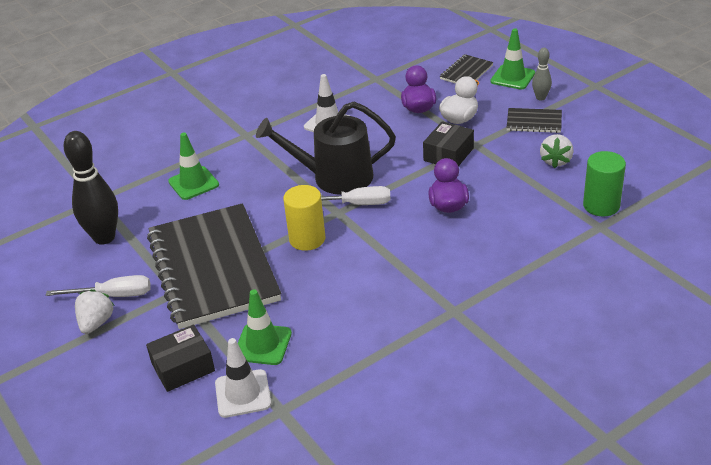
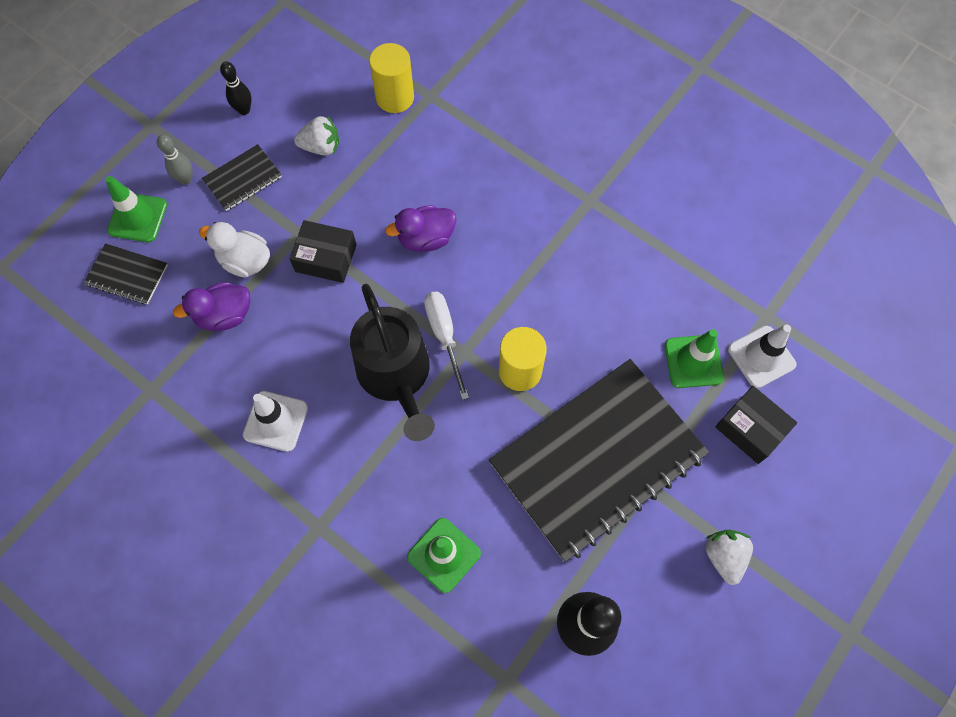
camera: 110 degrees left, 30 degrees up
(96, 323) = (724, 556): white strawberry -> white strawberry turned 90 degrees clockwise
(113, 295) = (676, 558): white screwdriver -> none
(534, 122) = (243, 179): black notebook -> black notebook turned 60 degrees clockwise
(601, 205) = (395, 97): green cylinder -> yellow cylinder
(602, 126) = (244, 110): none -> black bowling pin

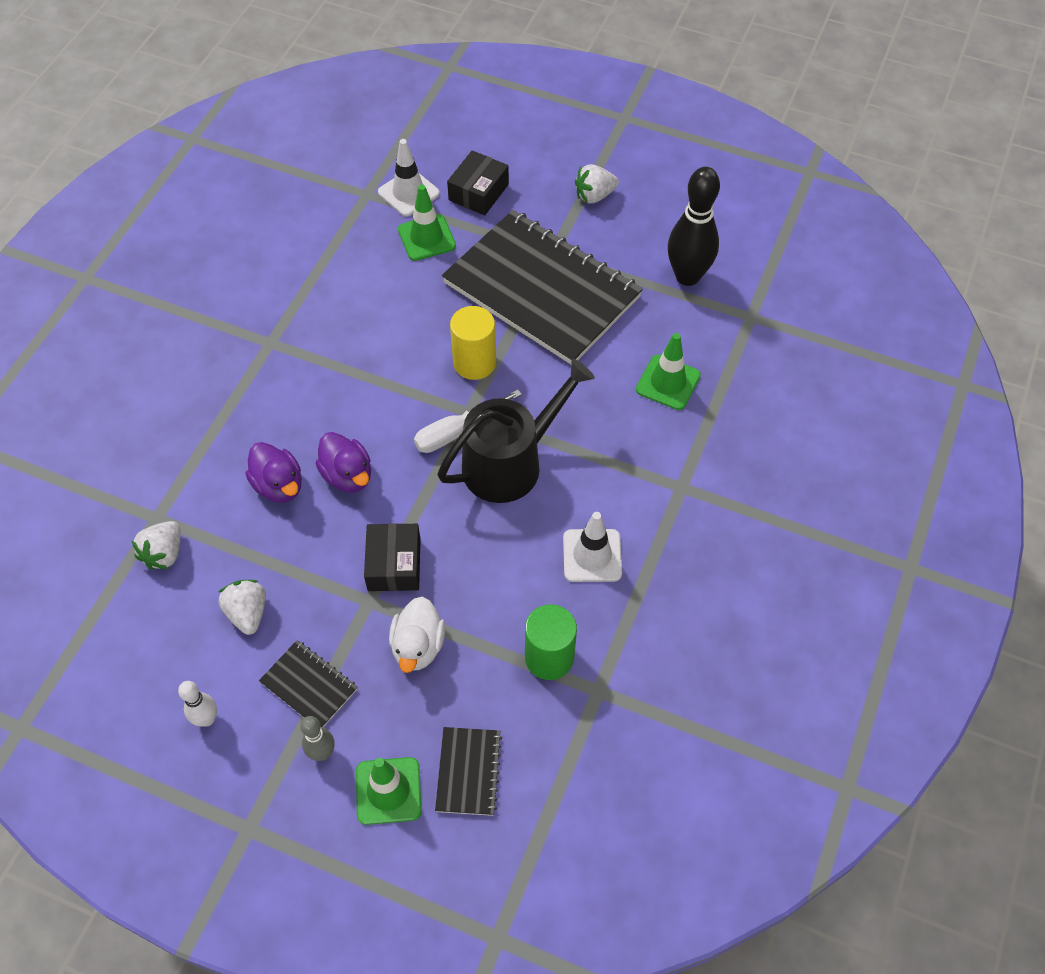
camera: 105 degrees left, 10 degrees down
(195, 358) = (549, 657): none -> green cylinder
(224, 315) = (490, 645): purple duck -> purple duck (279, 485)
(244, 110) = (207, 719): black bowling pin -> white bowling pin
(395, 97) = (164, 553): yellow cylinder -> white strawberry

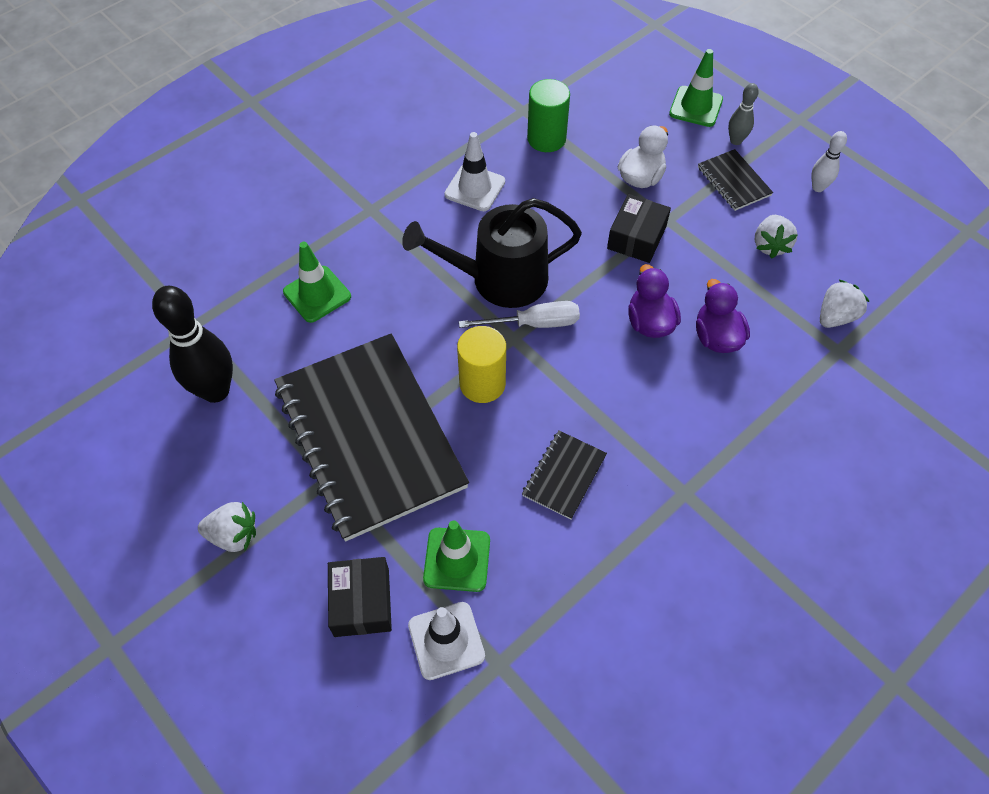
camera: 155 degrees left, 0 degrees up
(468, 772) = (636, 98): black notebook -> black notebook (564, 475)
(478, 192) = (362, 602): black box -> black box turned 60 degrees counterclockwise

